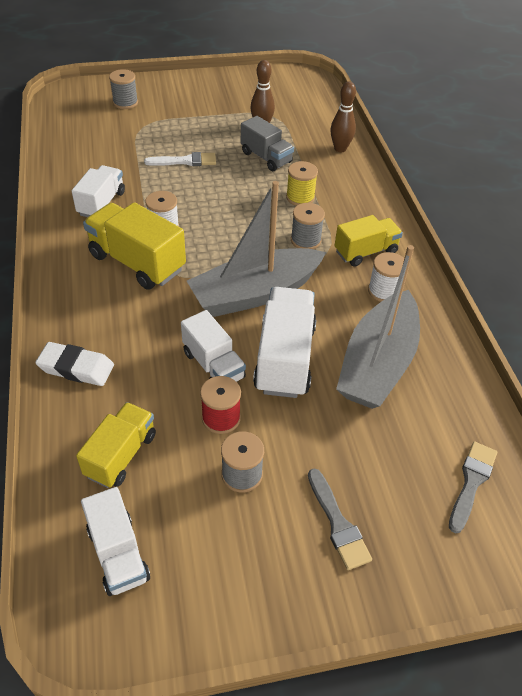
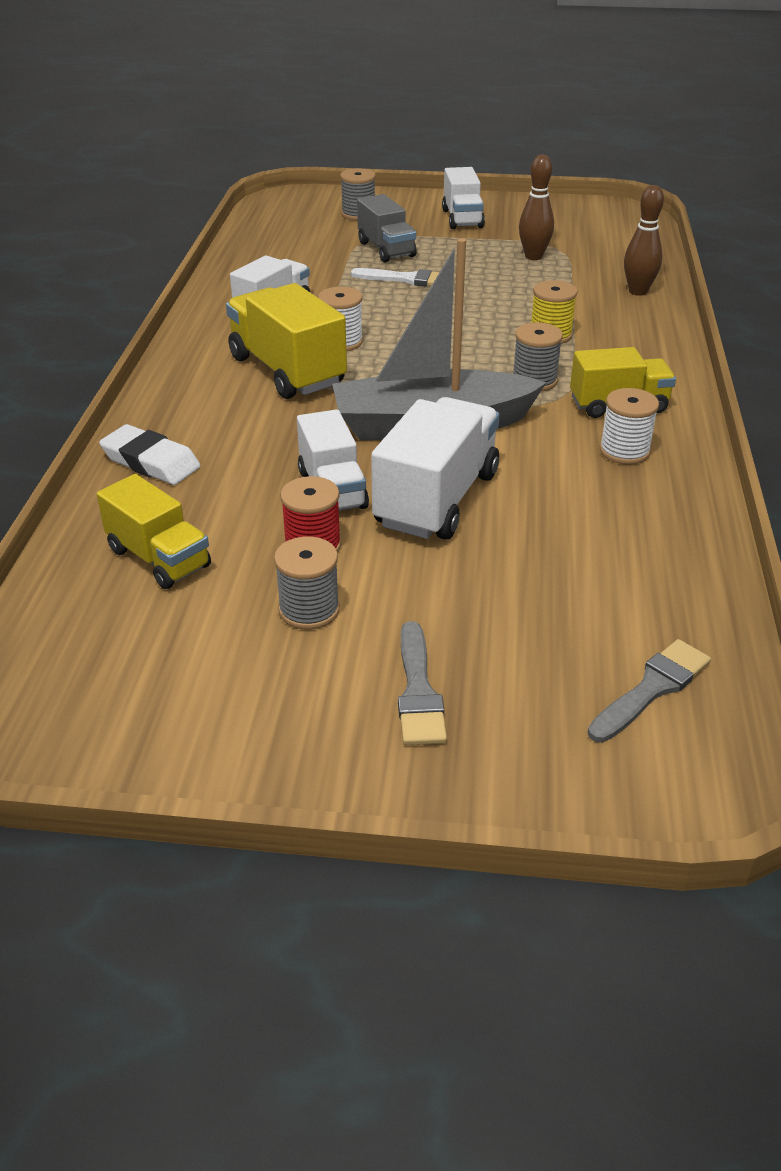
camera: 20 degrees right, 10 degrees down
(118, 554) = (100, 657): white truck -> white truck (462, 219)
(121, 455) = (159, 558): yellow truck -> yellow truck turned 90 degrees clockwise
(266, 157) = (523, 288): grey truck -> grey truck (386, 249)
(378, 363) = (573, 528): grey boat -> none

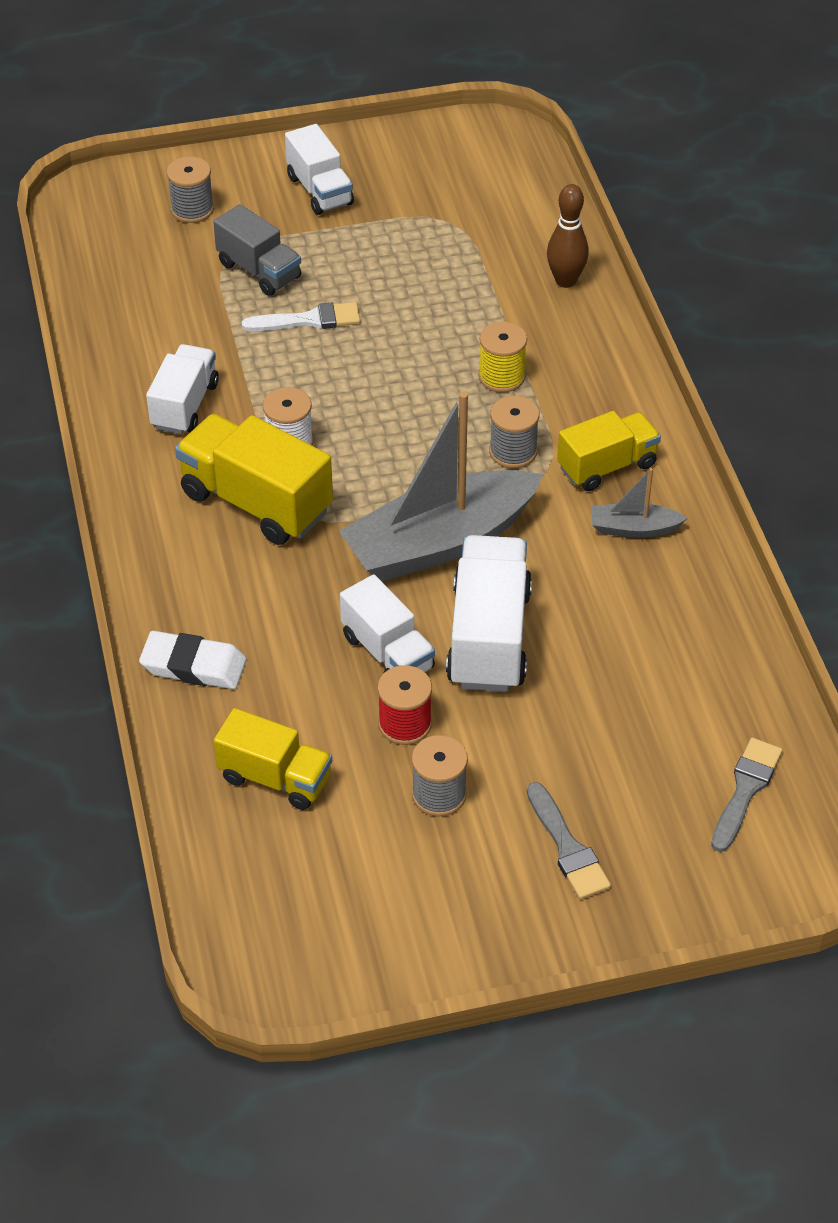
camera: 20 degrees left, 10 degrees up
(533, 256) = (431, 245): brown bowling pin -> none
(624, 451) = (634, 528): white spool -> grey boat

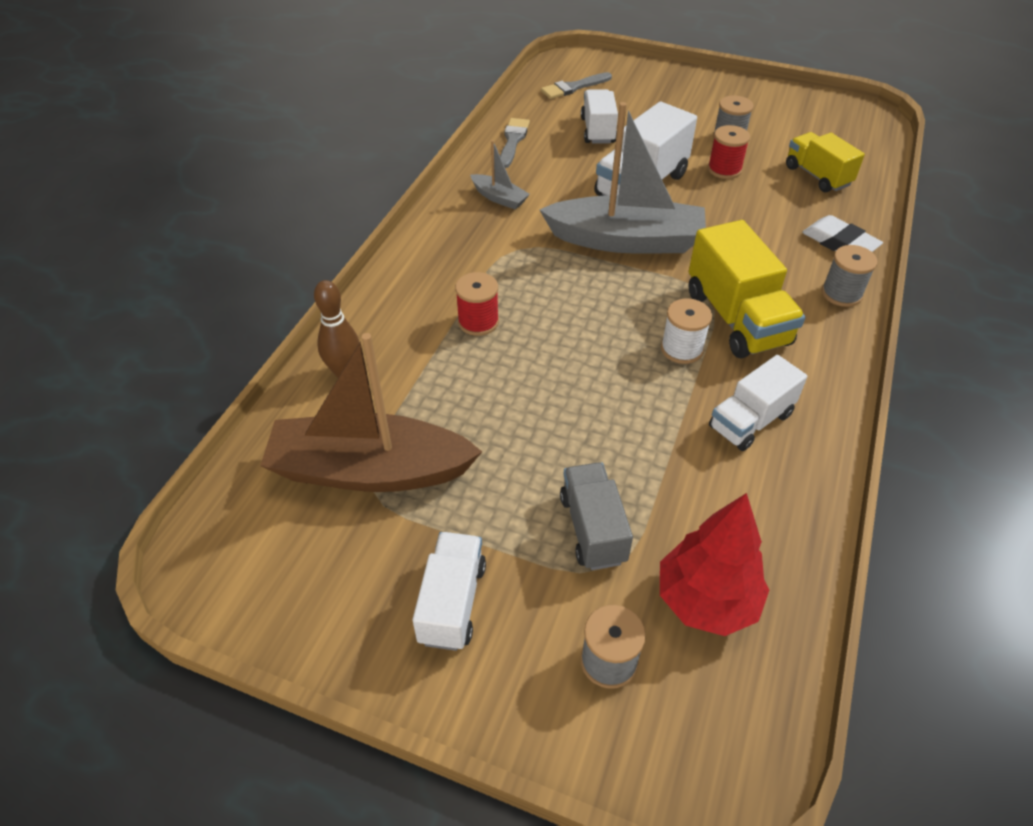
camera: 145 degrees left, 0 degrees up
(147, 267) = (706, 600): none -> red tree
(309, 320) = (586, 447): white brush -> none
(387, 652) = (708, 202): white truck -> white truck (598, 130)
(459, 229) = (370, 470): none -> brown boat
(501, 377) = (478, 322): yellow spool -> red spool
(513, 451) = (525, 270): grey spool -> grey spool (841, 293)
(567, 847) = (680, 101): grey brush -> grey brush (513, 141)
(607, 466) = (475, 235): yellow truck -> none

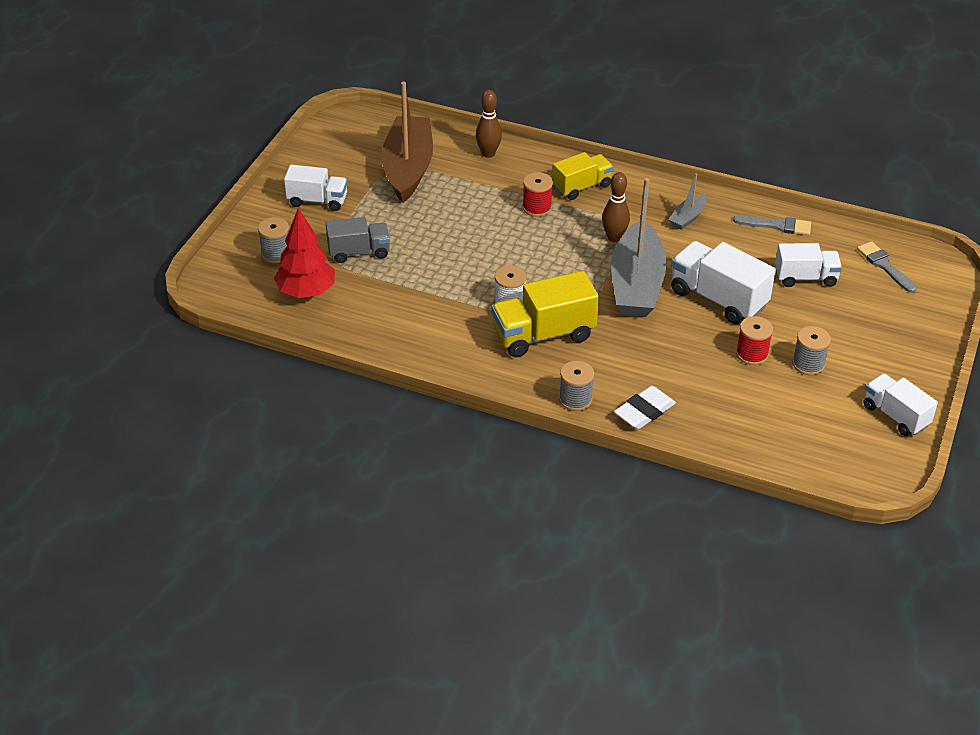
camera: 90 degrees right, 5 degrees down
(539, 255) = (614, 237): none -> brown bowling pin
(750, 421) = (439, 328): white truck -> white truck (895, 416)
(817, 176) = (750, 416): yellow truck -> yellow truck (582, 187)

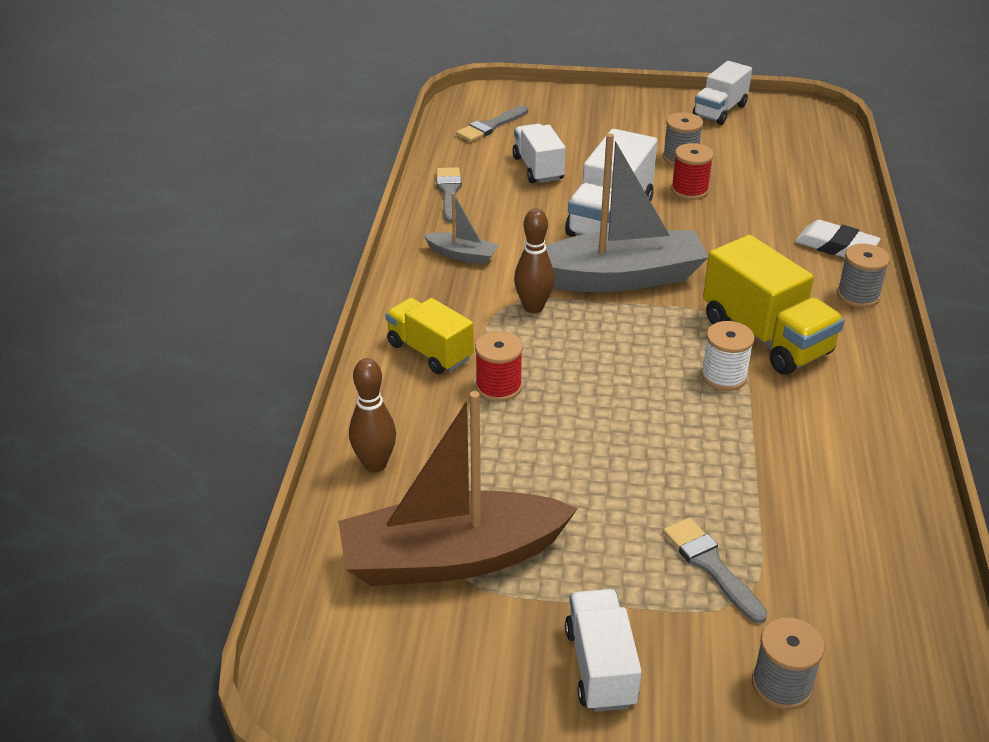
camera: 105 degrees left, 5 degrees down
(306, 292) = (850, 608): red tree -> none
(359, 252) = (711, 566): grey truck -> grey brush

